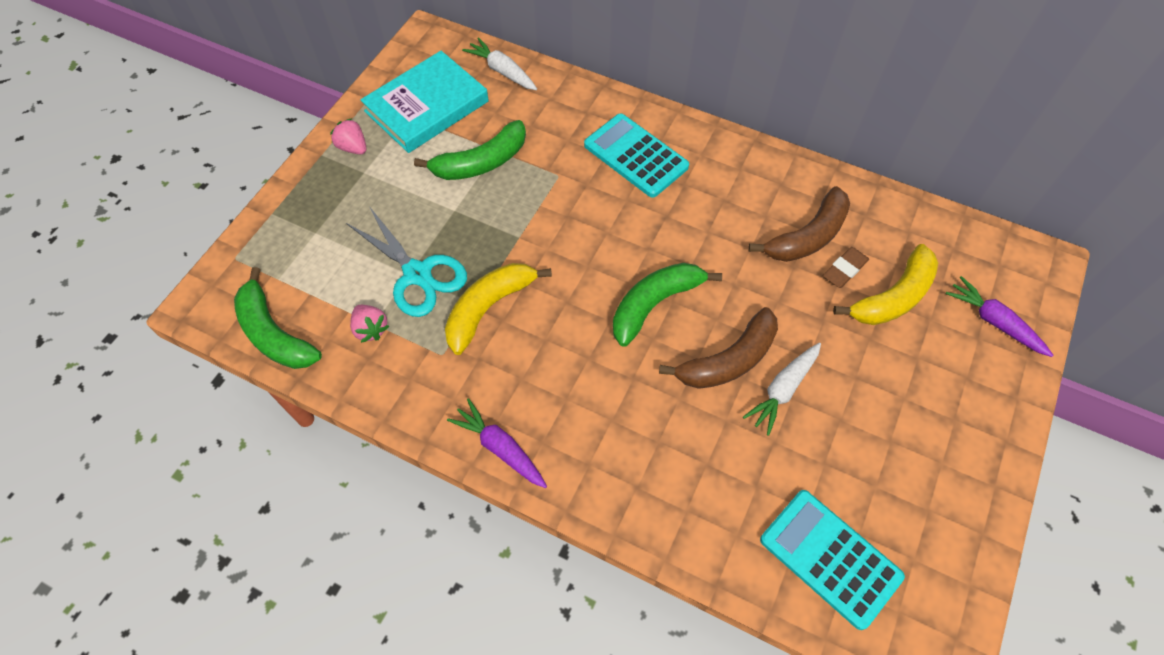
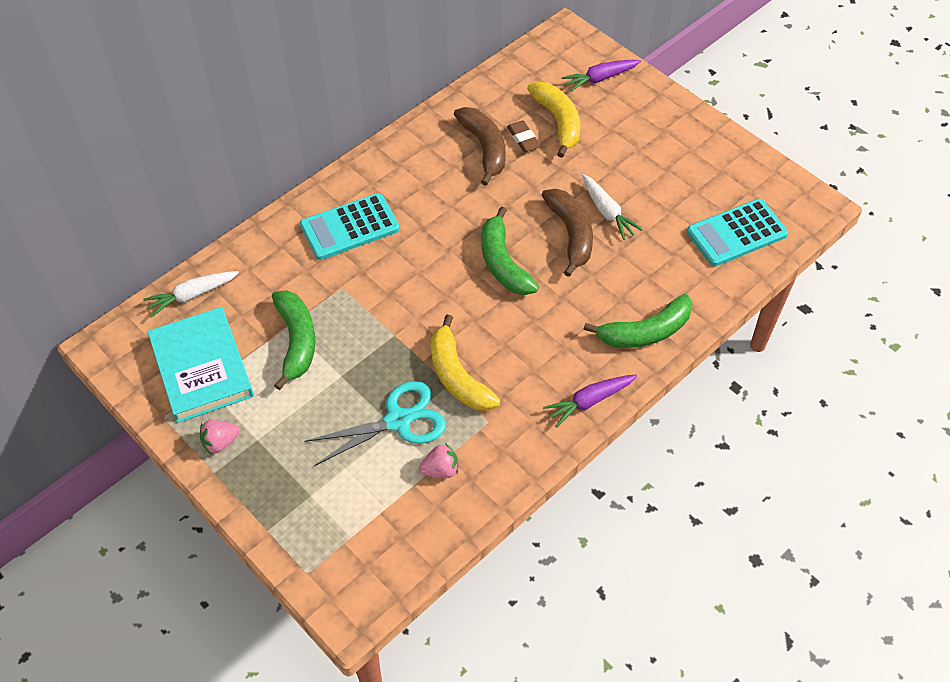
camera: 70 degrees left, 5 degrees down
(274, 333) = (411, 550): green banana -> green banana (645, 332)

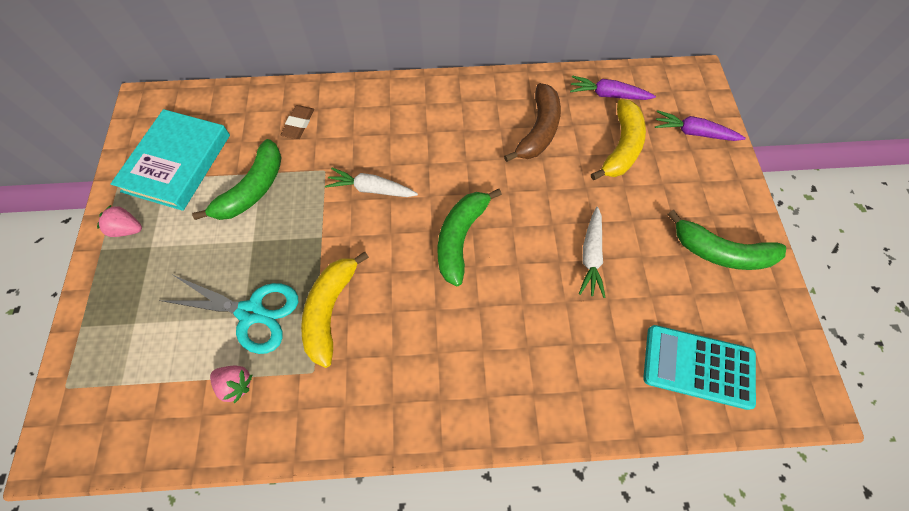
camera: 40 degrees right, 10 degrees up
(192, 295) = (228, 105): white carrot -> white carrot (372, 189)
(350, 227) = (377, 127): turquoise calculator -> none
(523, 139) = (577, 143): brown eraser -> brown eraser (299, 124)
(571, 234) = (540, 254): brown banana -> none
(590, 401) = (409, 426): purple carrot -> purple carrot (608, 95)
(645, 332) = (520, 398): green banana -> green banana (720, 252)

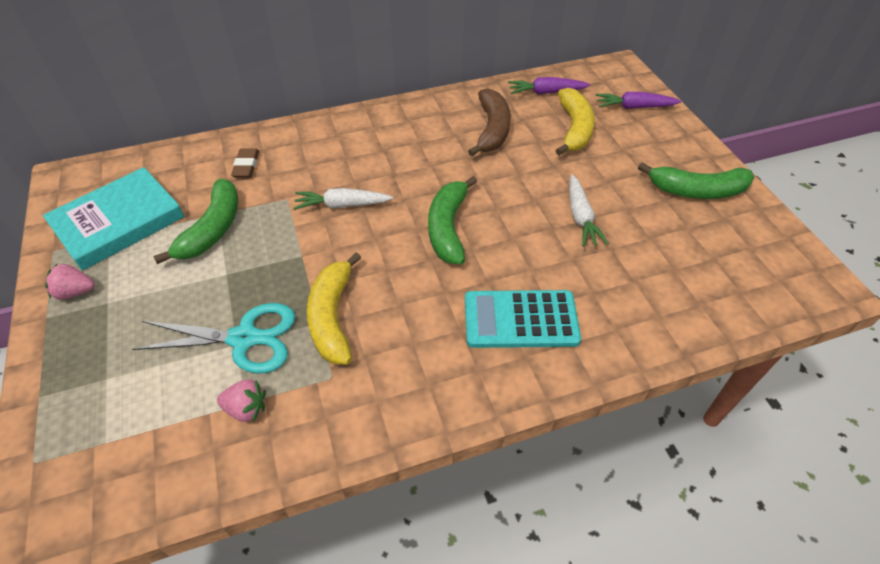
camera: 15 degrees left, 15 degrees down
(177, 163) = (118, 222): turquoise book -> turquoise book turned 45 degrees clockwise
(698, 366) = (717, 284): turquoise calculator -> turquoise calculator (520, 320)

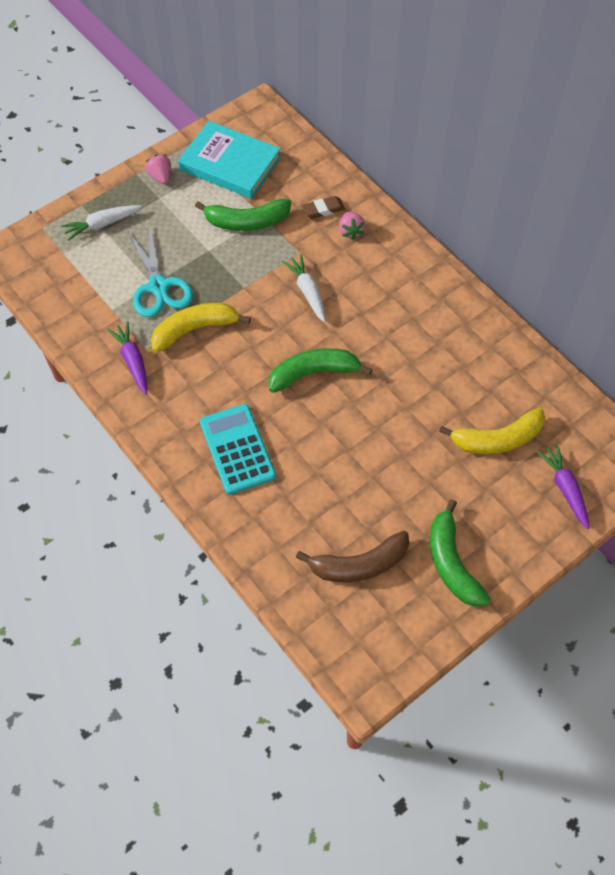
camera: 70 degrees right, 10 degrees up
(246, 409) = (108, 312): pink strawberry -> pink strawberry (350, 231)
(492, 130) = (460, 370): brown banana -> brown banana (359, 565)
(546, 92) = (547, 402): purple carrot -> purple carrot (133, 361)
(580, 217) = (370, 469): white carrot -> white carrot (102, 224)

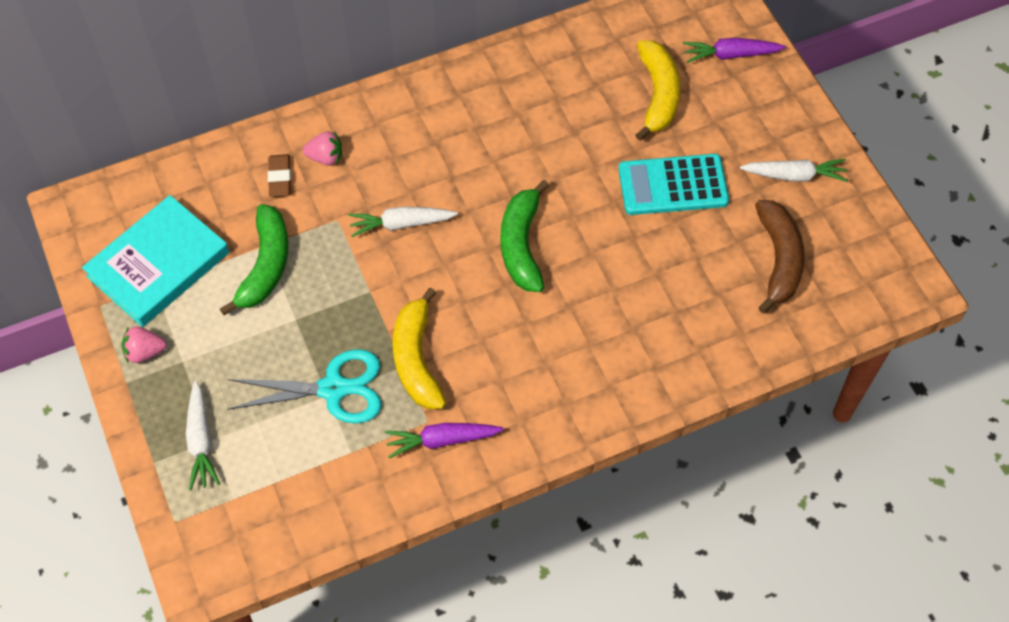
camera: 75 degrees left, 0 degrees up
(237, 449) = (604, 347): turquoise calculator -> turquoise calculator (673, 185)
(451, 563) = (793, 175): green banana -> white carrot

